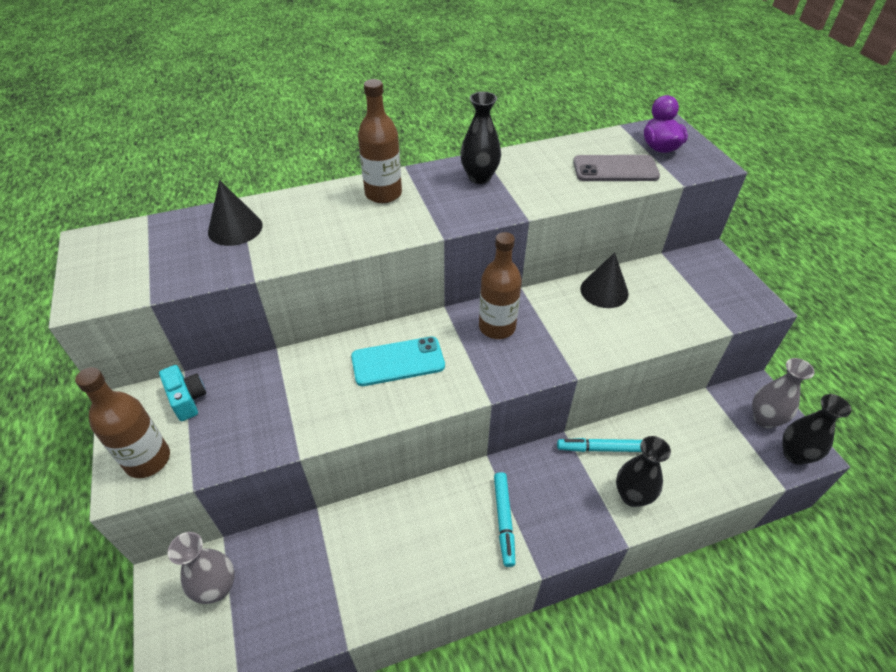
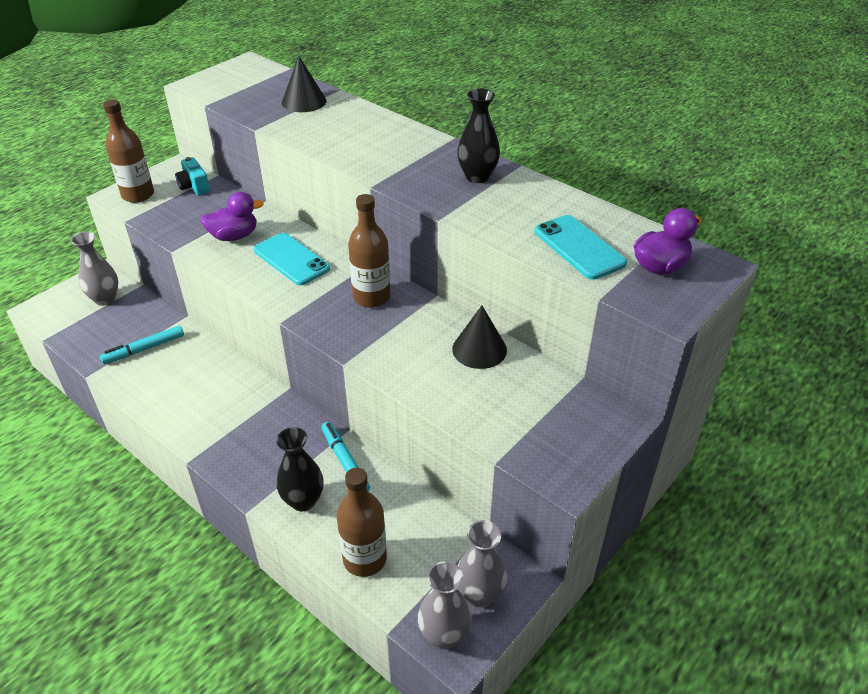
camera: 60 degrees right, 5 degrees down
(187, 399) = (194, 187): turquoise camera -> turquoise camera turned 120 degrees clockwise
(319, 394) = (234, 236): none -> purple duck
(383, 194) = (404, 141): brown bottle -> brown bottle (365, 559)
(504, 520) = (229, 421): turquoise marker -> turquoise marker (144, 349)
(615, 169) = (579, 247): grey phone -> turquoise phone
(795, 454) = (444, 635): black vase -> grey vase

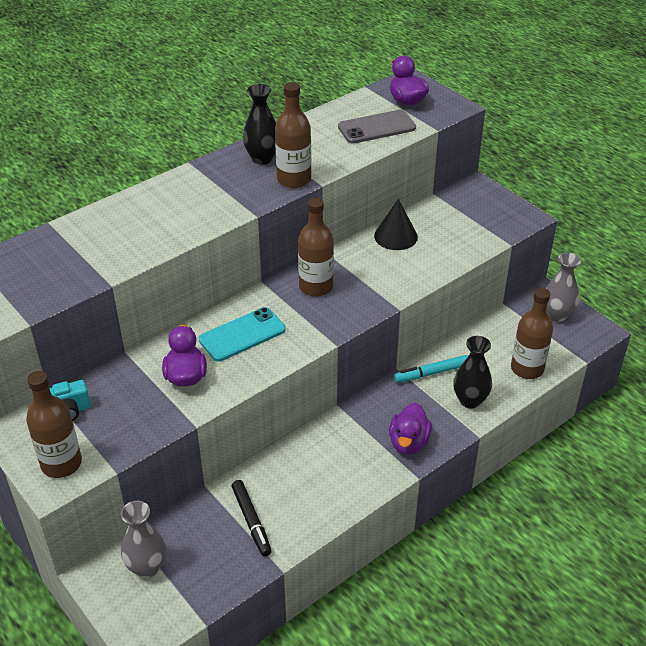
camera: 80 degrees left, 0 degrees up
(144, 349) = (251, 521): turquoise marker -> black marker
(237, 449) = (408, 442): none -> purple duck
(304, 101) = (64, 248): black cone -> none
(443, 201) = (294, 179): none -> brown bottle
(444, 635) = (587, 335): grey vase -> none
(579, 247) = (376, 127): turquoise phone -> grey phone

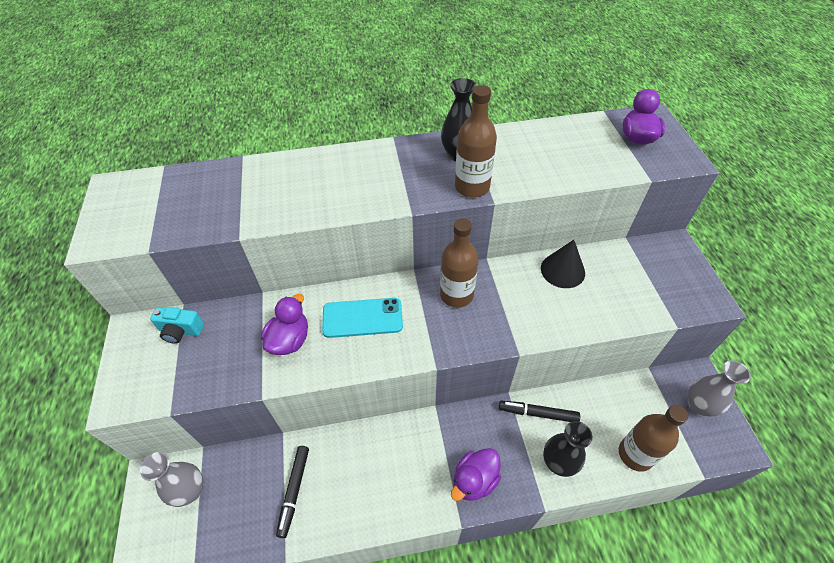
camera: 30 degrees right, 10 degrees up
(61, 464) = (139, 382): brown bottle -> none
(376, 127) = (588, 158): grey phone -> none
(431, 373) = (538, 413): turquoise marker -> black marker

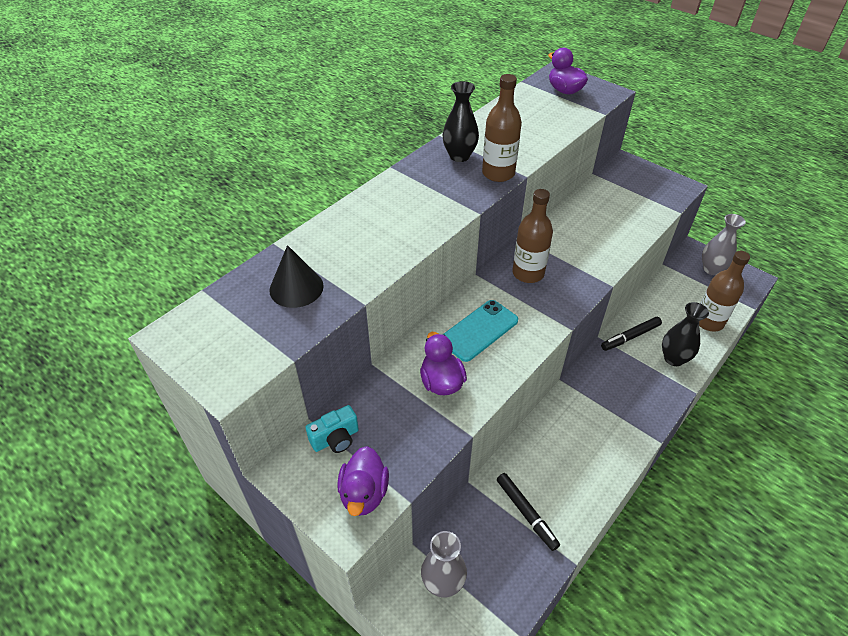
camera: 40 degrees left, 5 degrees down
(474, 480) = (638, 408): purple duck -> purple duck (364, 493)
(562, 270) = (578, 216): black cone -> black cone (296, 288)

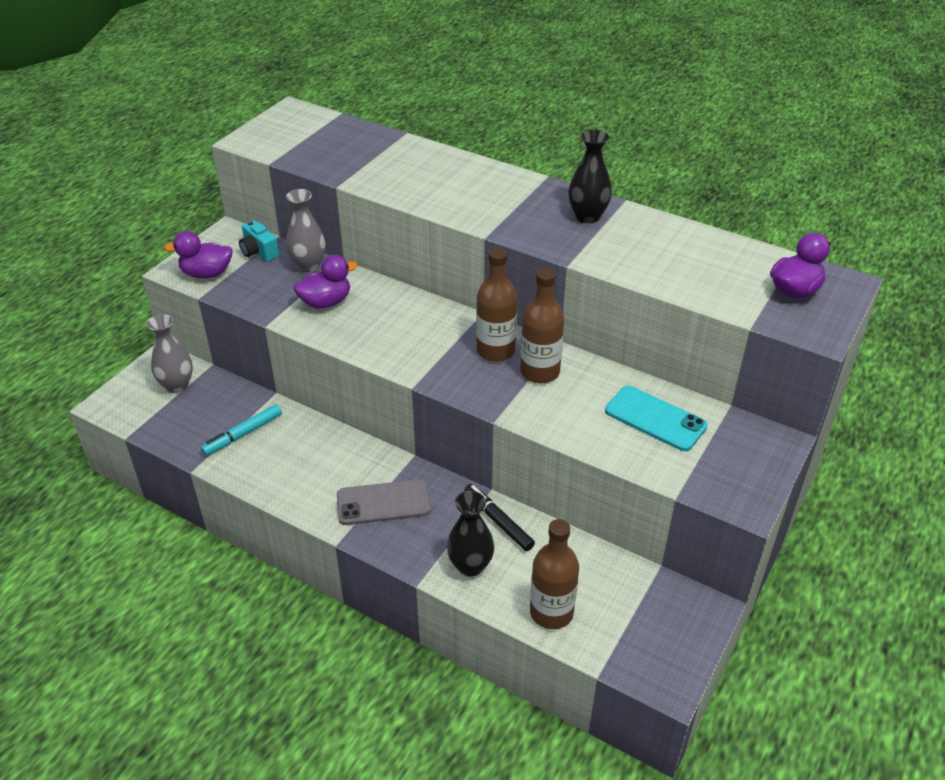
camera: 80 degrees right, 5 degrees down
(296, 288) = (351, 152): black cone -> none
(479, 330) = (397, 320): turquoise phone -> turquoise phone (655, 418)
(498, 173) = (564, 245): brown bottle -> brown bottle (539, 372)
(526, 513) = (243, 434): black marker -> turquoise marker
(614, 405) = (383, 503): none -> grey phone
(711, 269) = (672, 628): grey vase -> grey vase (308, 265)

